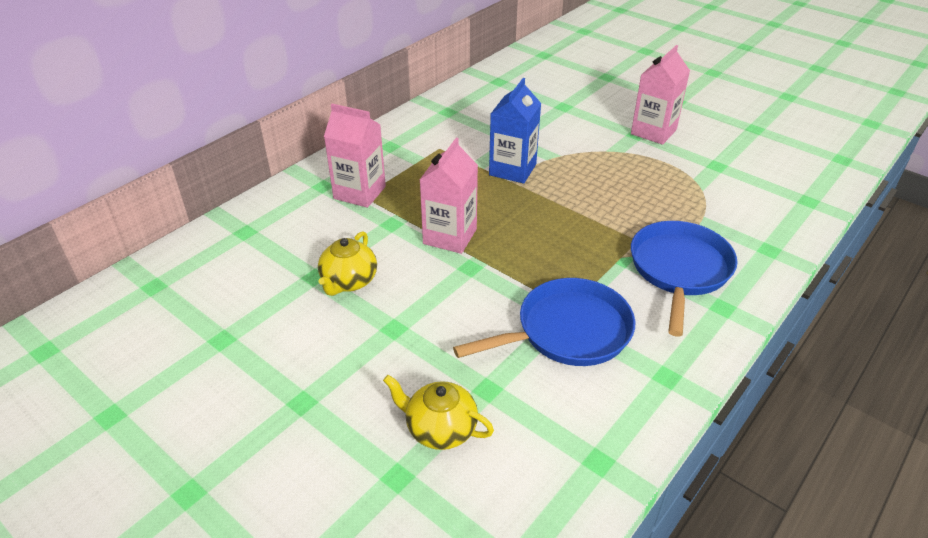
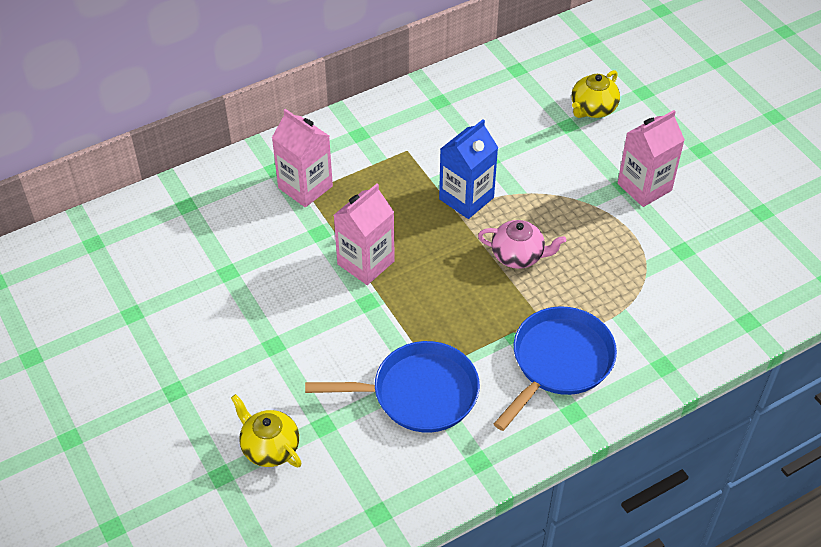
camera: 20 degrees right, 10 degrees up
(349, 281) = (255, 286): yellow teapot -> yellow teapot (592, 109)
(585, 199) = (518, 256): none -> pink teapot

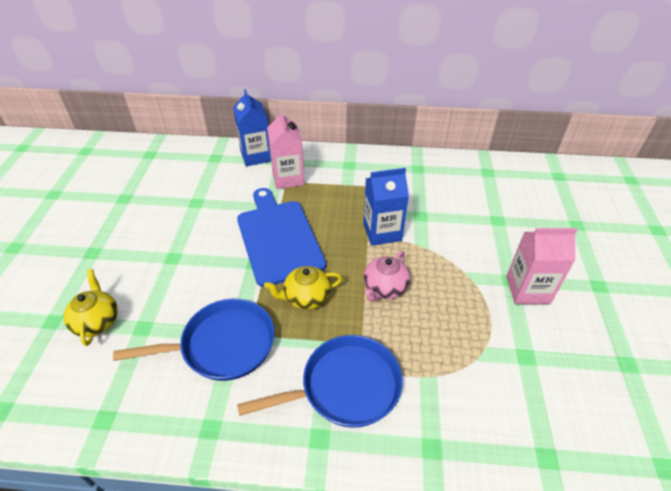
camera: 35 degrees right, 5 degrees down
(236, 177) = (256, 156): none -> blue carton
(366, 263) = (278, 238): pink carton -> blue cutting board
(418, 393) = (222, 345): blue pan -> blue pan turned 45 degrees counterclockwise
(518, 256) = (384, 288): pink teapot -> pink teapot turned 75 degrees clockwise
(592, 109) = (526, 218): yellow teapot -> yellow teapot (306, 297)

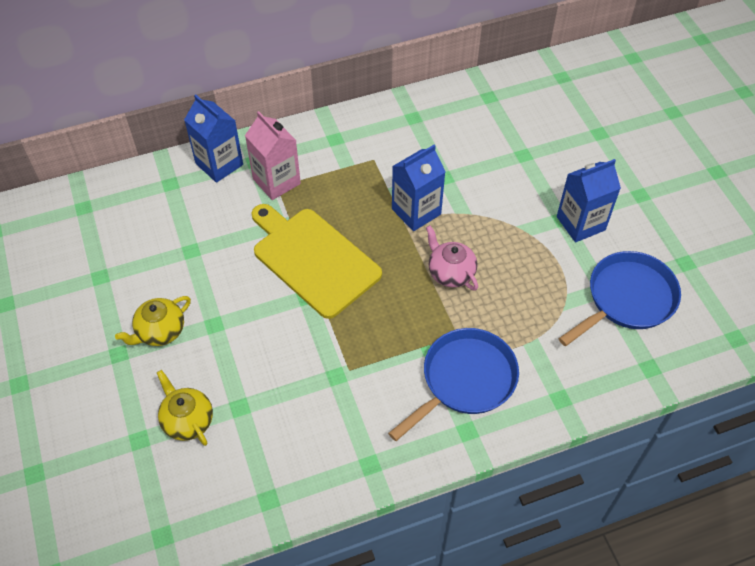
camera: 25 degrees left, 10 degrees up
(222, 345) = (331, 390): blue pan -> blue pan (627, 299)
(278, 238) = (313, 259): blue cutting board -> yellow cutting board
(306, 297) = (381, 312): yellow teapot -> yellow teapot (160, 331)
(384, 288) = (450, 272): pink teapot -> pink teapot turned 135 degrees clockwise
(527, 290) = (580, 223): pink carton -> blue carton

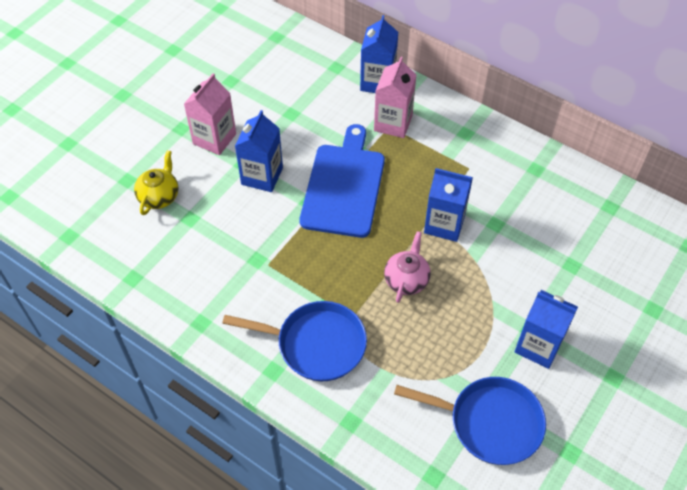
camera: 55 degrees right, 0 degrees up
(160, 331) = (214, 139): yellow teapot -> pink carton
(243, 317) = (262, 176): none -> blue carton
(313, 259) = (343, 186): yellow cutting board -> blue cutting board

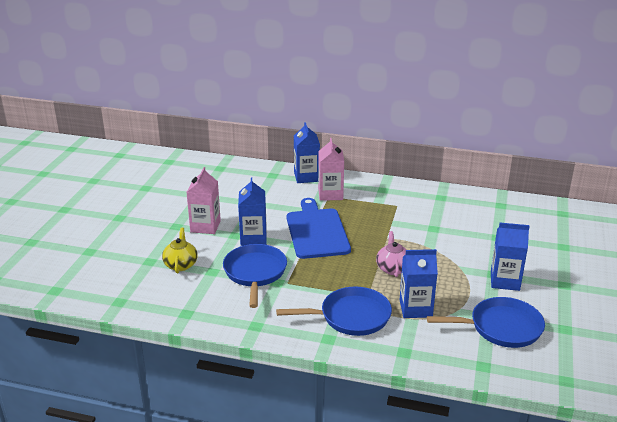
camera: 20 degrees left, 25 degrees down
(238, 236) = (255, 273): none -> blue pan
(444, 224) = (399, 235): blue carton -> blue carton (415, 308)

